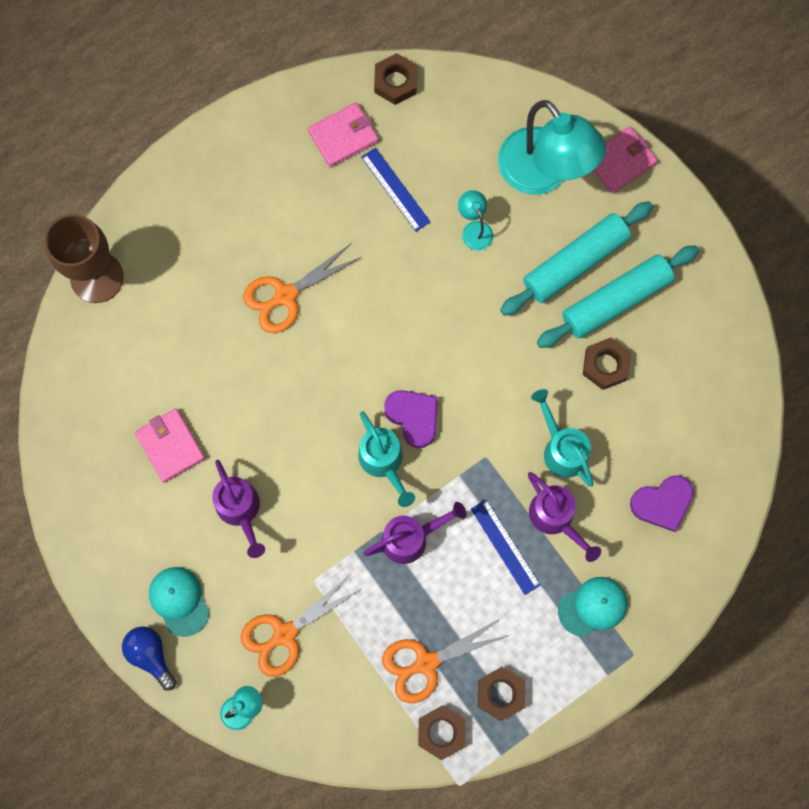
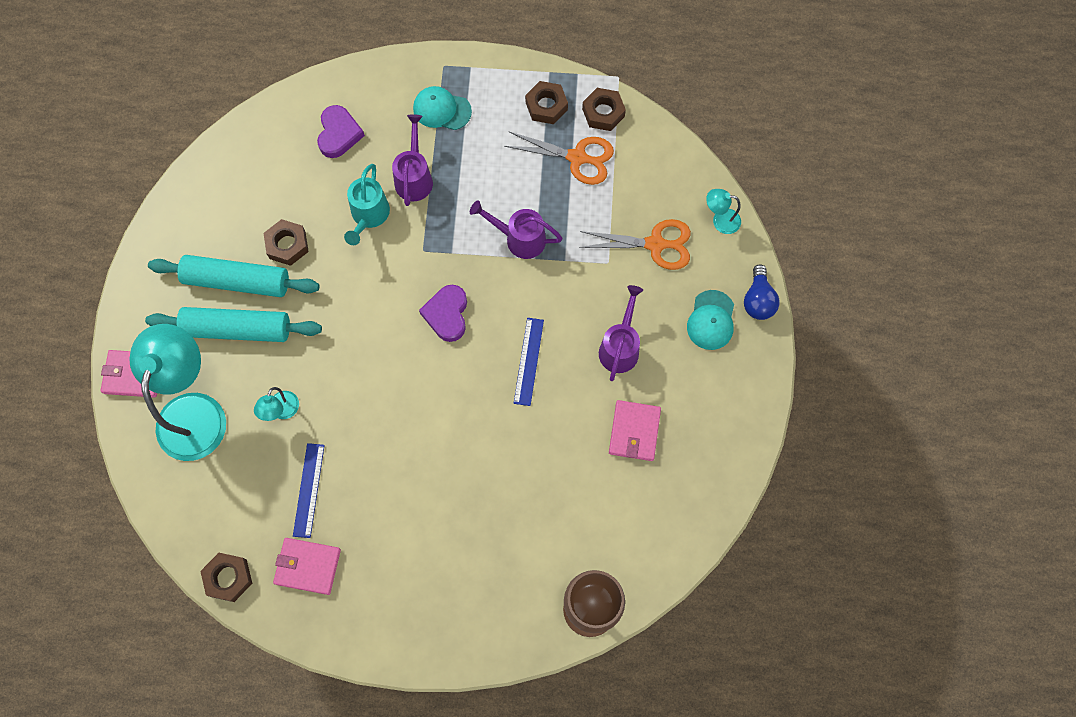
camera: 140 degrees left, 5 degrees down
(285, 295) = (459, 475): orange scissors -> none
(384, 462) = (494, 301): turquoise watering can -> none
(505, 546) = (463, 186): blue ruler -> blue ruler (528, 361)
(662, 503) = (339, 134): purple heart -> purple heart turned 75 degrees clockwise

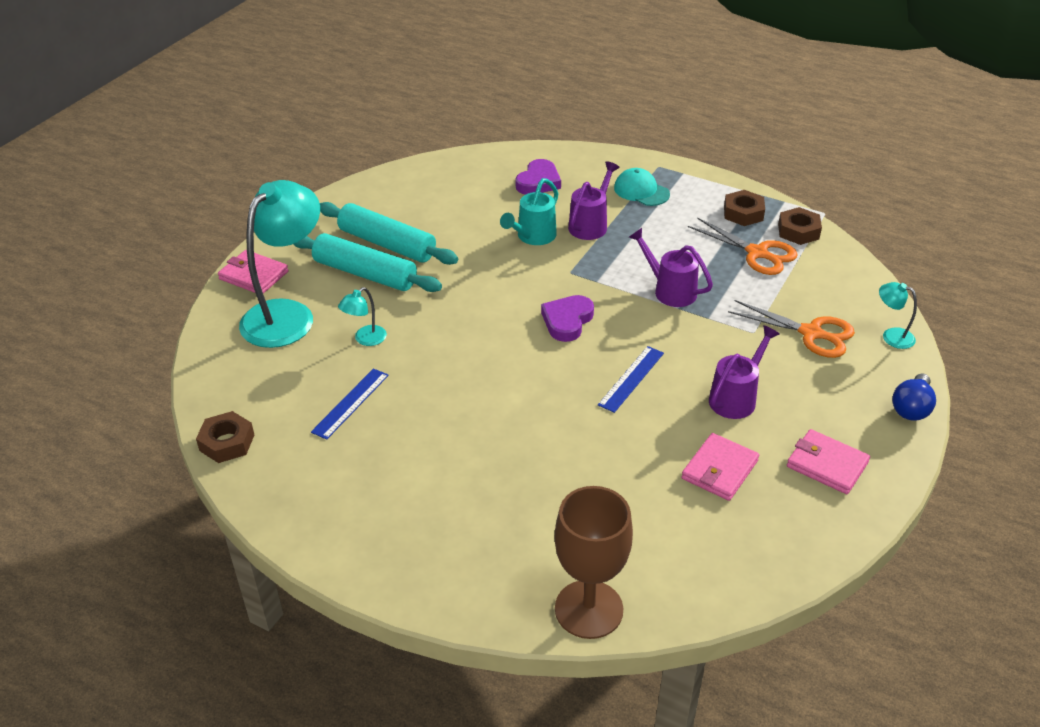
camera: 25 degrees right, 30 degrees down
(287, 245) = (447, 234): brown nut -> none
(308, 566) = (308, 461): pink wallet -> pink wallet (827, 464)
(711, 320) = (849, 407): turquoise cap -> none

